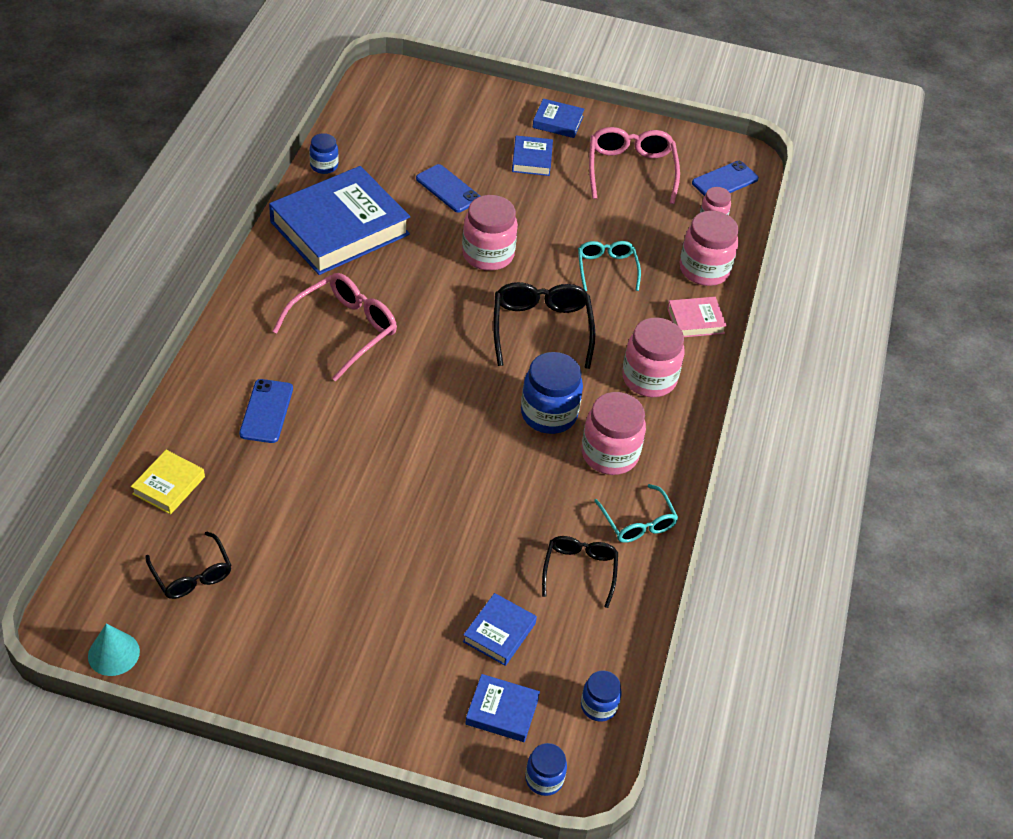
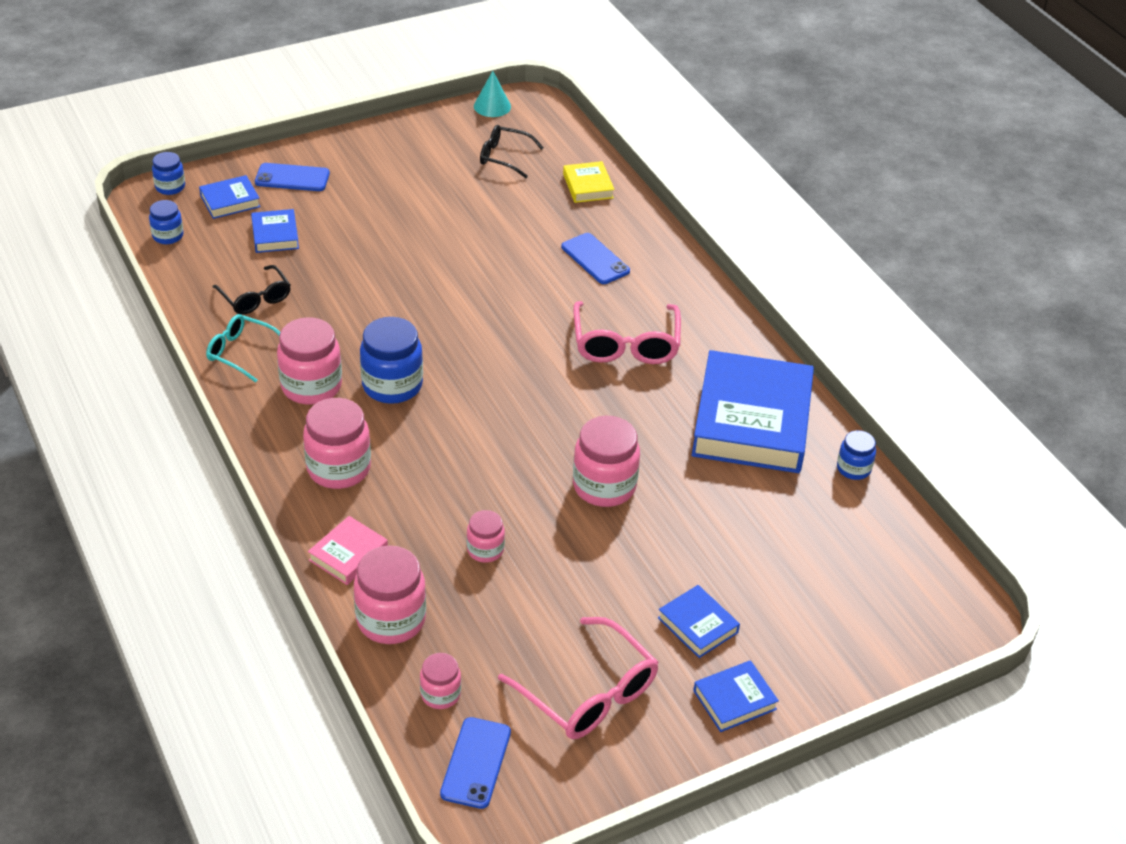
camera: 140 degrees right, 5 degrees down
(448, 189) = (724, 527): blue phone -> blue phone (292, 178)
(541, 329) = (477, 450): black glasses -> none
(606, 269) = (485, 550): turquoise glasses -> pink jar

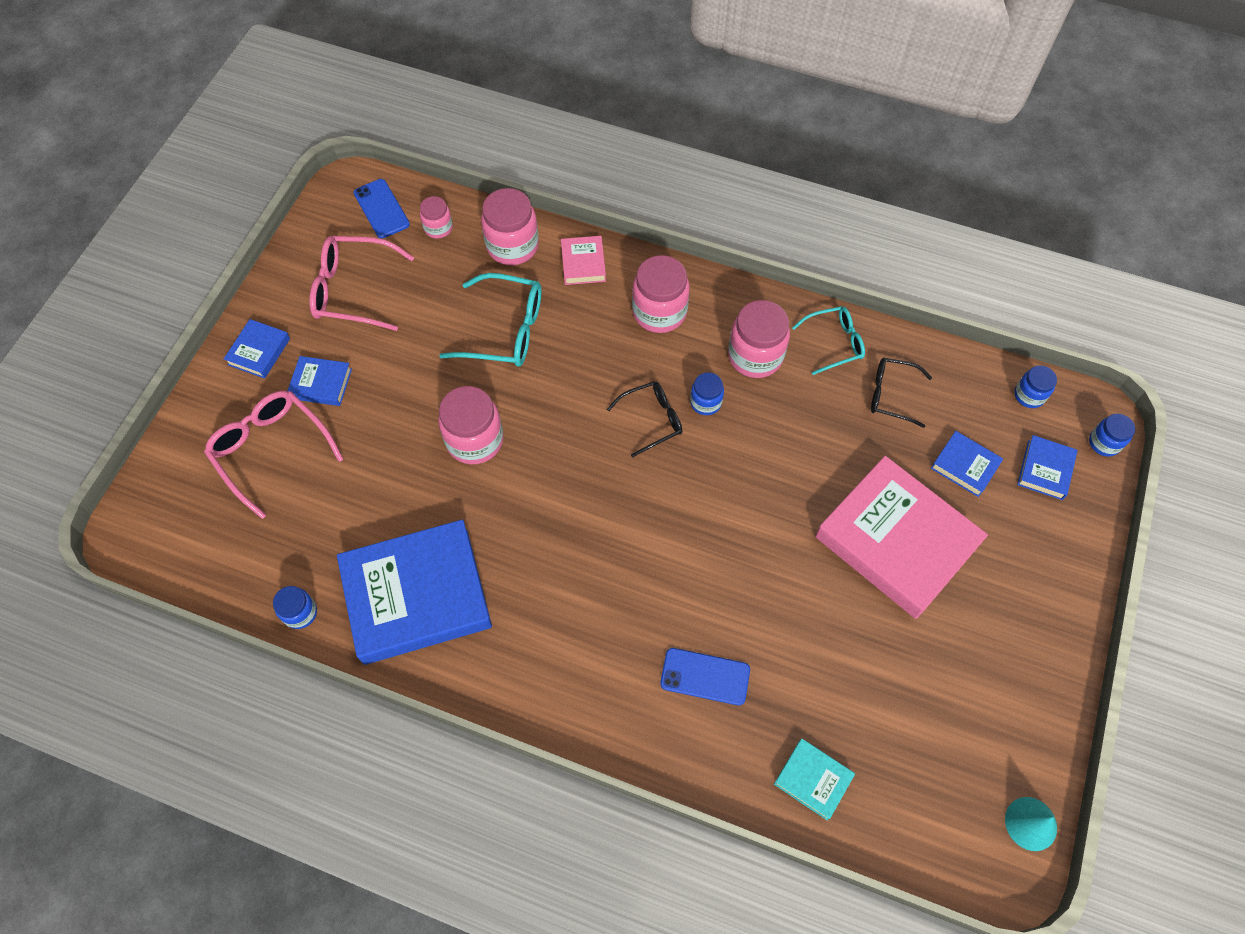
camera: 140 degrees right, 20 degrees up
(292, 178) = (1043, 540): blue phone -> none
(380, 234) = (896, 541): none -> pink book
(392, 385) = (705, 402): blue jar -> blue jar, size x0.56
(485, 550) = (505, 330): pink jar -> turquoise glasses
(504, 157) = (927, 748): black glasses -> black glasses (652, 420)
(588, 186) = (813, 780): yellow book -> turquoise book
(625, 344) = (584, 593): pink glasses -> pink glasses (271, 450)
(751, 421) = (417, 595): blue book -> blue book turned 75 degrees counterclockwise

